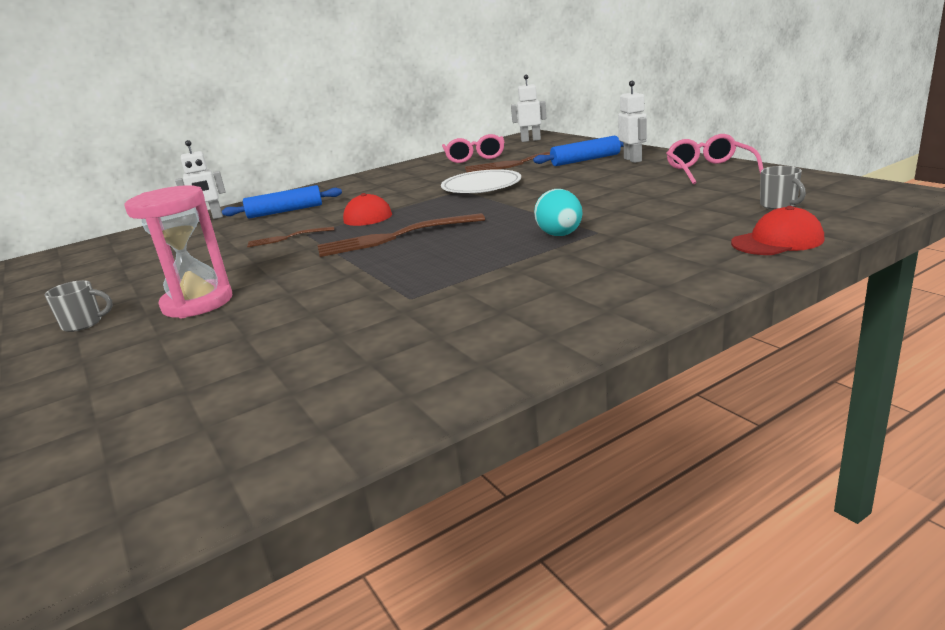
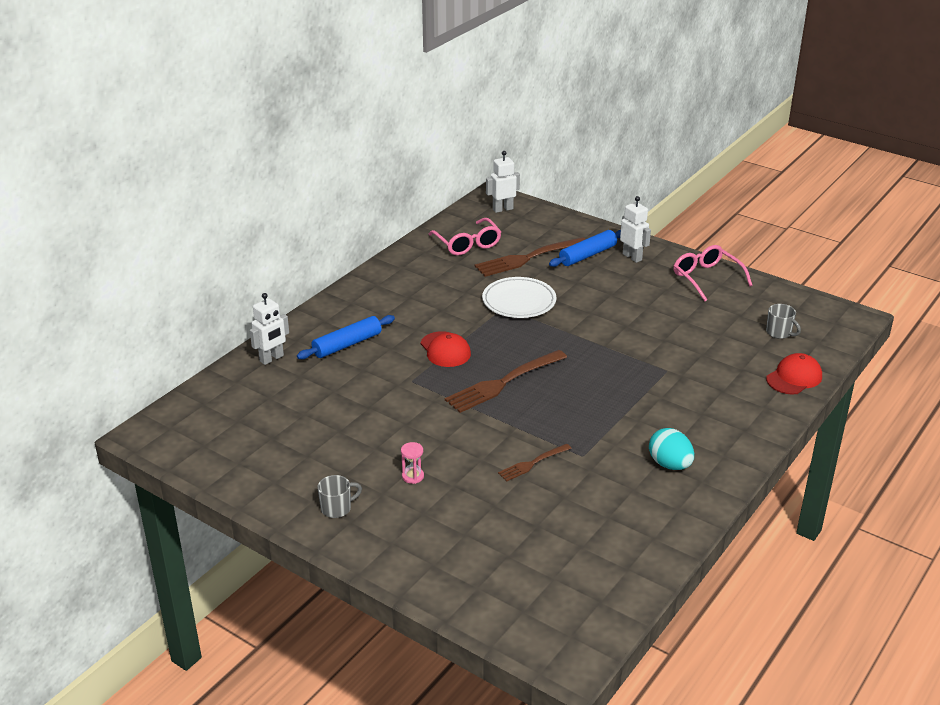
camera: 25 degrees left, 10 degrees up
(197, 303) = (413, 476): pink hourglass -> pink hourglass, size x0.41
(287, 238) = (398, 387): brown fork -> brown fork (532, 463)
(560, 235) = (641, 375): turquoise egg -> turquoise egg (670, 464)

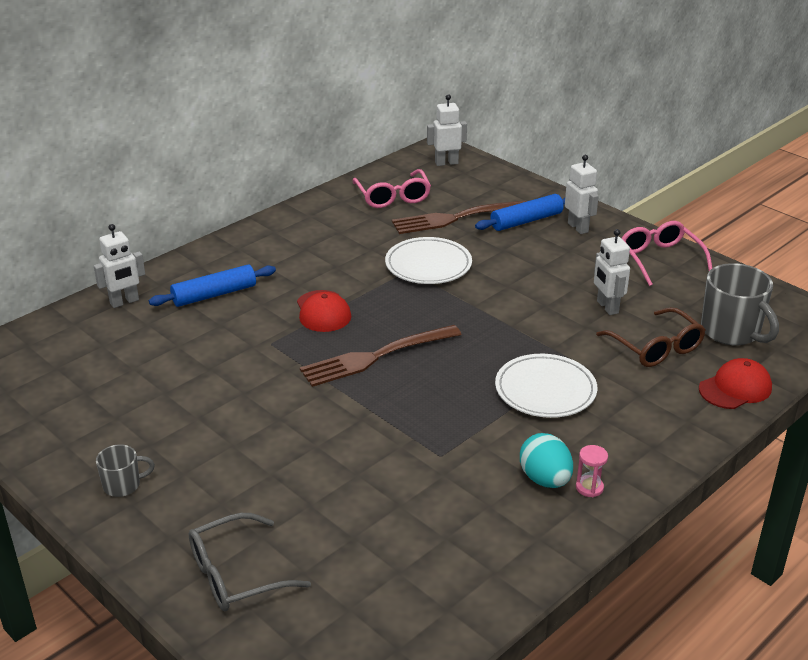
camera: 10 degrees right, 0 degrees up
(413, 476) = (227, 457): pink hourglass -> pink hourglass (589, 487)
(456, 564) = (236, 574): none -> grey glasses
(532, 463) = (375, 458): brown fork -> none
(648, 395) = (545, 390): none -> white plate
(676, 322) = (607, 307): none -> white robot
(724, 352) = (656, 348): none -> brown glasses
(779, 332) = (731, 331): grey mug -> grey mug, size x1.90

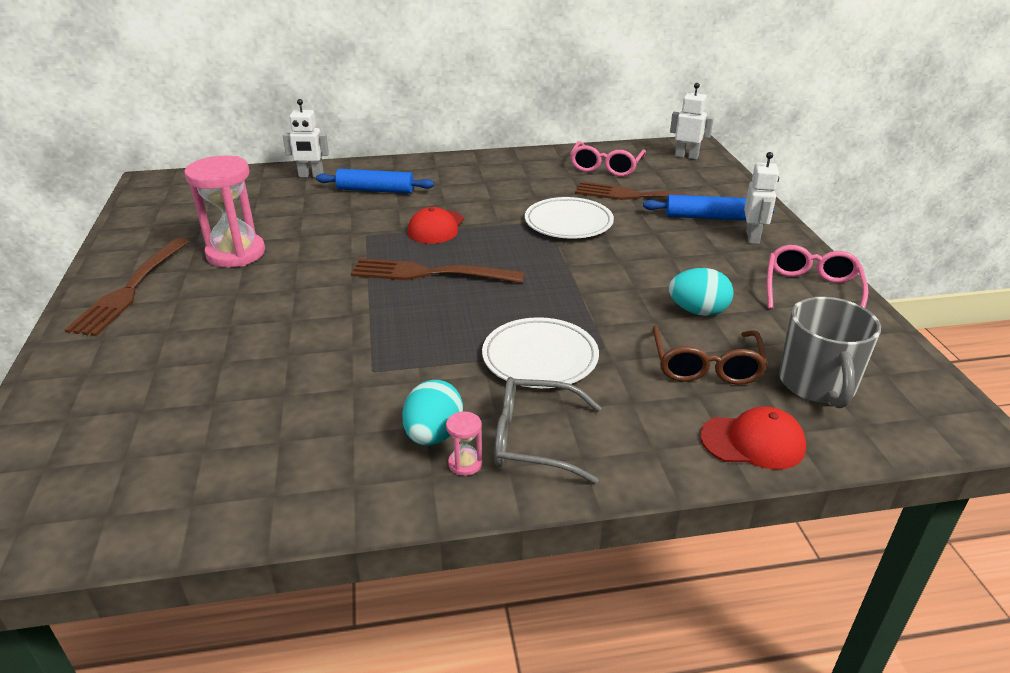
camera: 35 degrees right, 0 degrees up
(123, 485) = (131, 289): grey mug -> brown fork
(173, 410) = (236, 253): none -> pink hourglass
(236, 574) = (97, 386): grey glasses -> grey glasses (534, 440)
(607, 307) = (698, 311): white robot -> turquoise egg

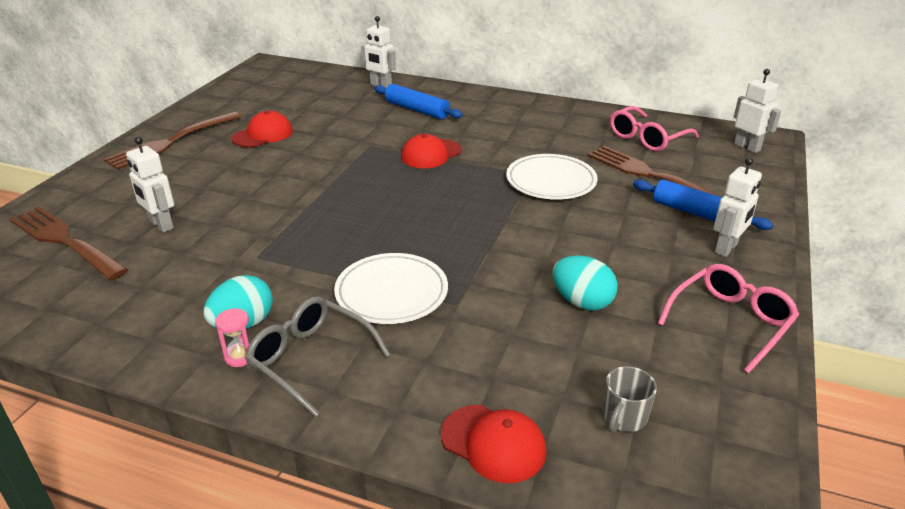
camera: 30 degrees right, 0 degrees up
(226, 375) = (161, 225): none -> white robot
(236, 253) = (263, 134): pink hourglass -> red cap
(430, 273) = (383, 192): brown fork -> brown fork (65, 241)
(706, 366) = (530, 355): brown glasses -> none
(817, 384) = (624, 417): grey mug -> grey mug, size x0.53

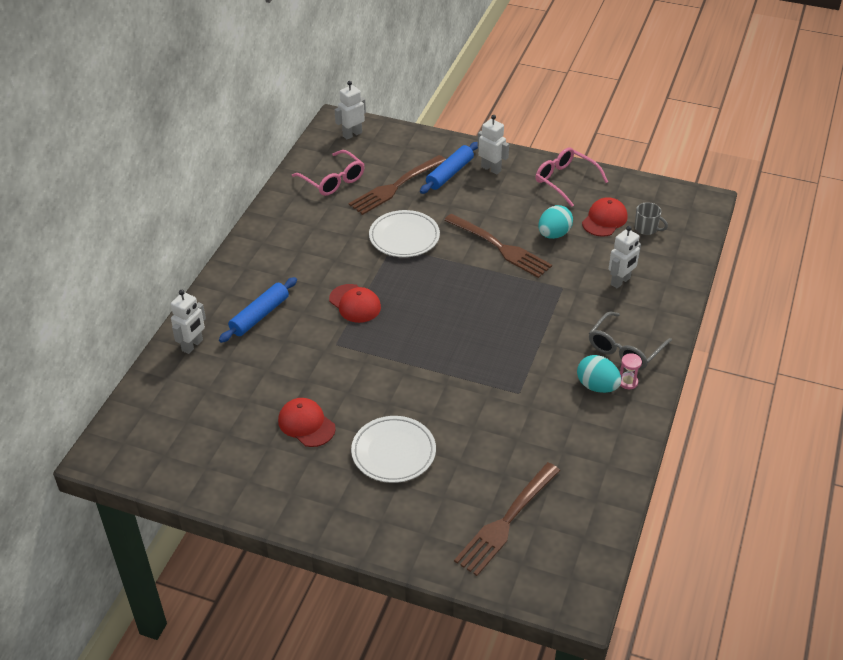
camera: 90 degrees left, 10 degrees up
(161, 225) = (478, 462): white robot -> white robot (620, 281)
(171, 142) = (317, 496): brown fork -> brown fork (500, 247)
(391, 293) = (555, 317): white plate -> white plate (393, 452)
(493, 443) = (673, 274): red cap -> red cap (604, 220)

